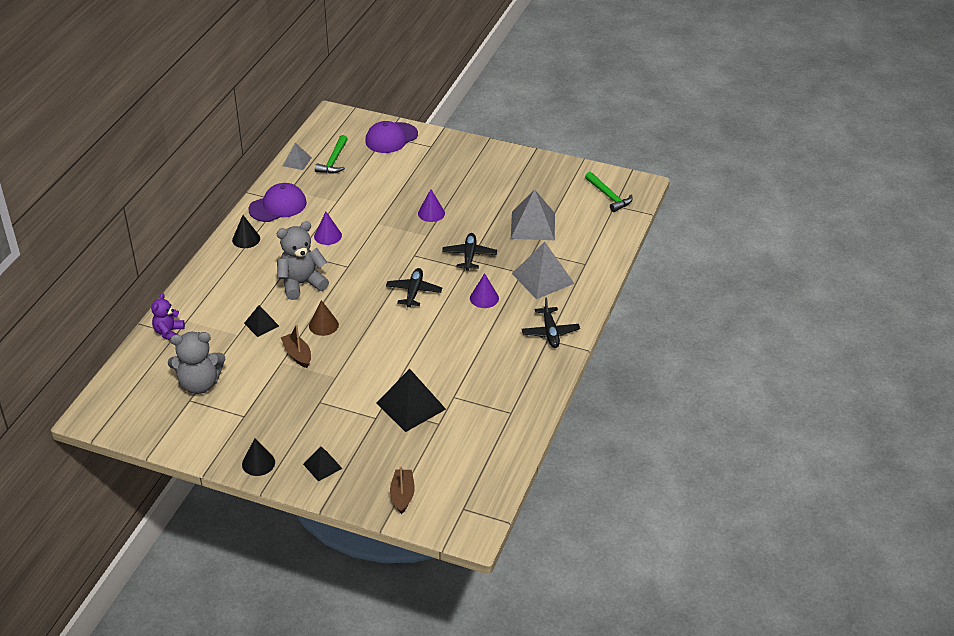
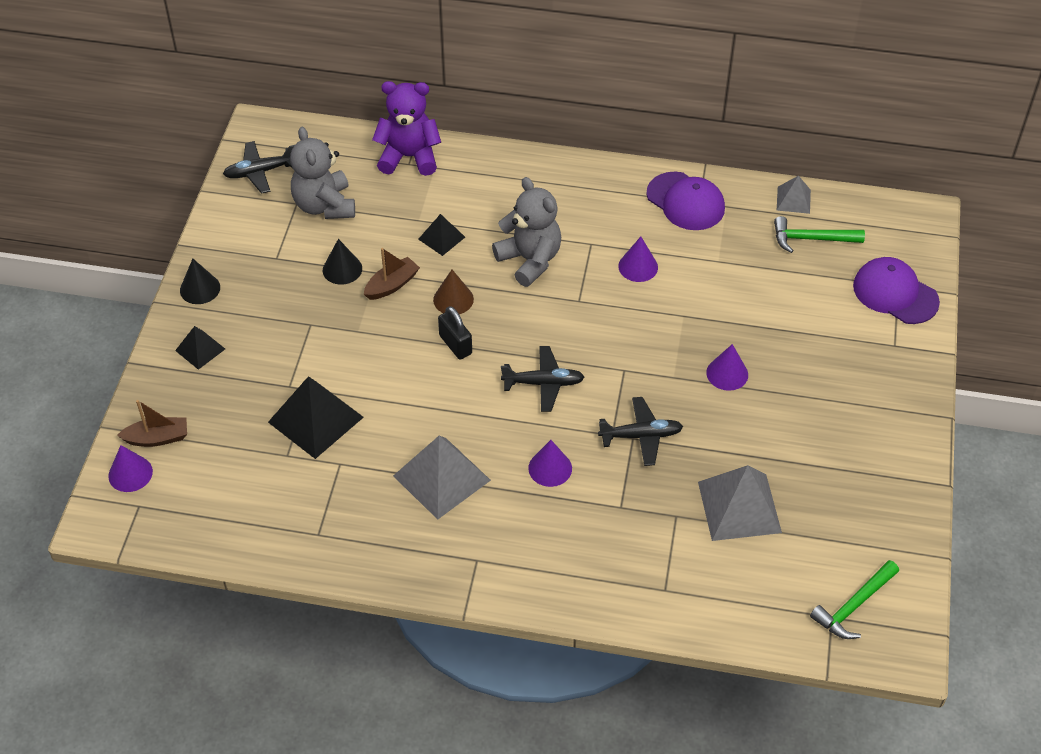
camera: 80 degrees right, 10 degrees up
(169, 332) = (409, 157): purple teddy bear -> purple teddy bear, size x1.63
(246, 239) = (605, 185): black cone -> black cone (342, 269)
(366, 329) = (455, 345): none -> black padlock
(432, 512) = (130, 473): none -> purple cone
(542, 278) = (614, 536): grey pyramid -> grey pyramid (441, 478)
(550, 332) = (492, 561): black plane -> black plane (260, 172)

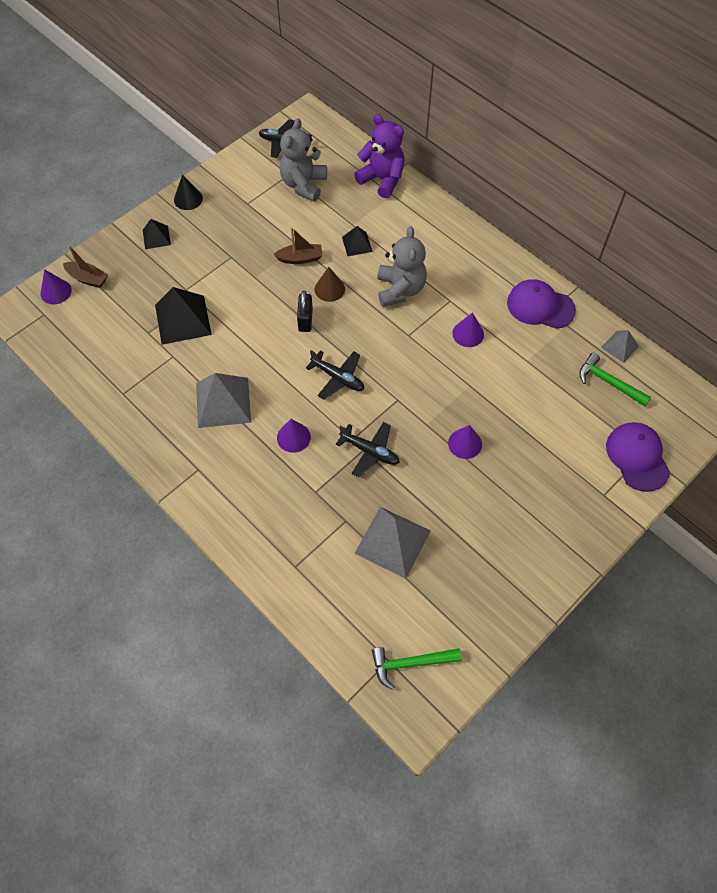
camera: 35 degrees right, 10 degrees up
(342, 269) = (279, 231): black cone -> none
(685, 201) = (540, 306): purple cap -> purple cap turned 120 degrees clockwise

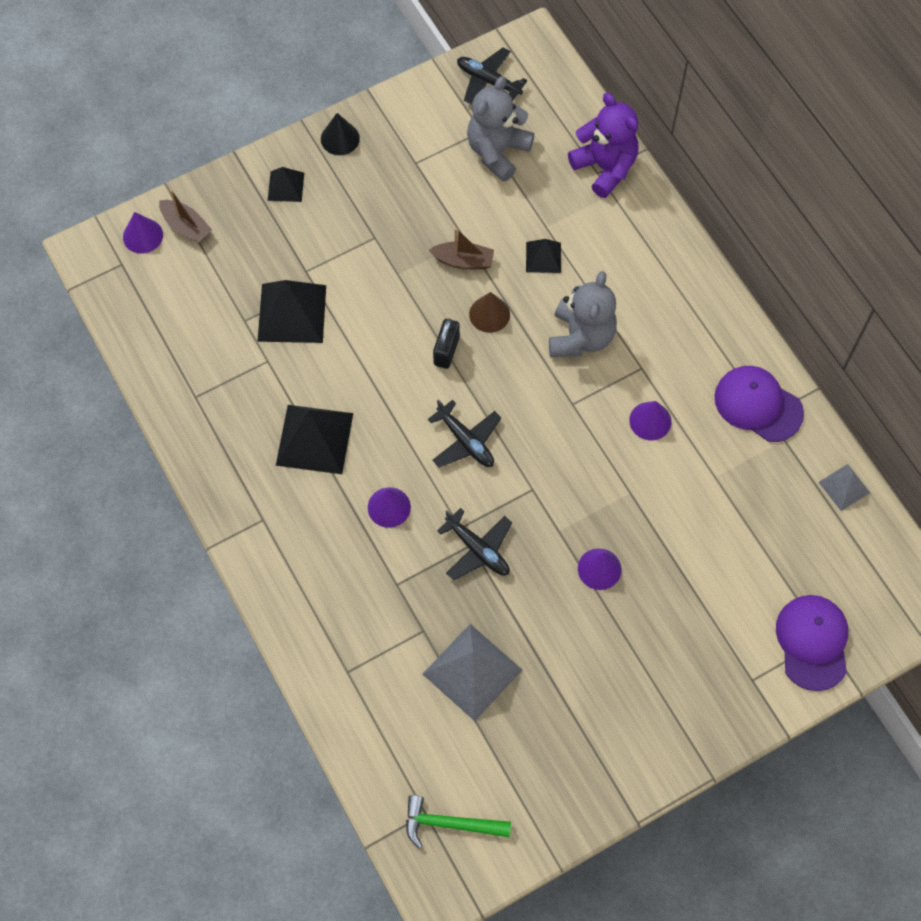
camera: 15 degrees right, 5 degrees up
(223, 402) = (314, 439): grey pyramid -> black pyramid
(608, 382) = (811, 533): green hammer -> none

